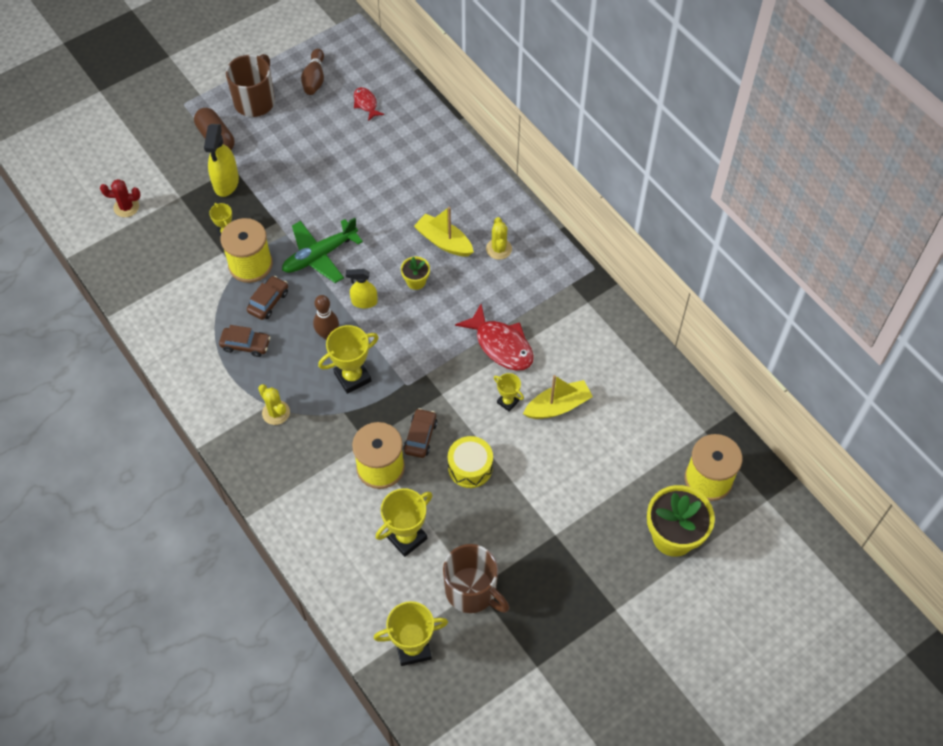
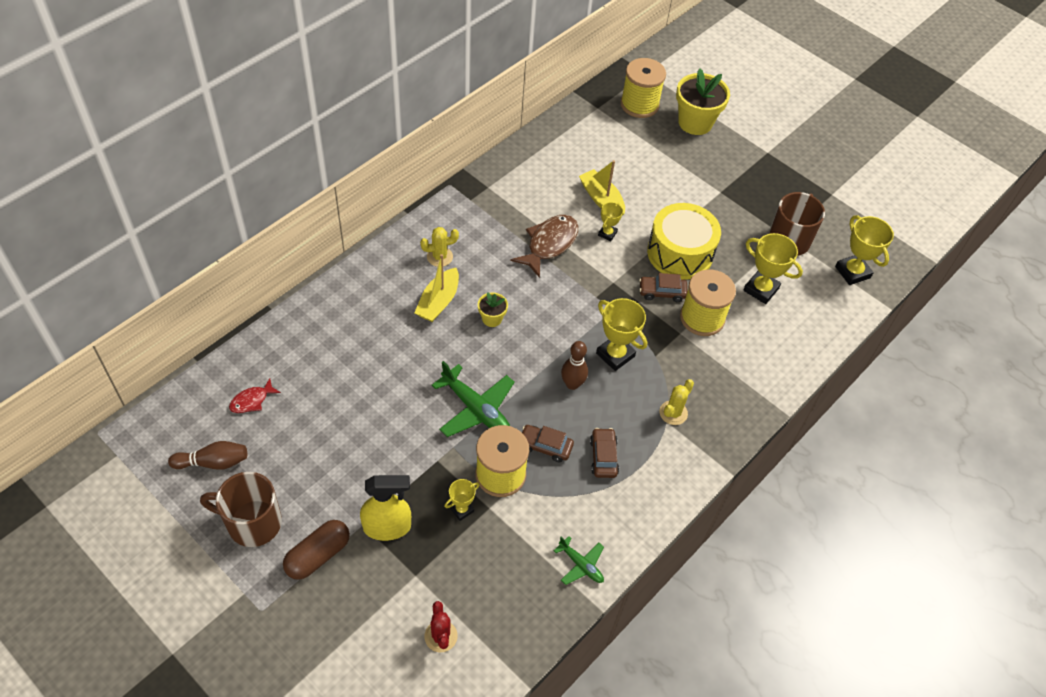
camera: 105 degrees left, 5 degrees down
(151, 308) = (581, 565): none -> green plane
(364, 302) = (526, 359): yellow spray bottle -> none
(470, 467) = (680, 253): yellow drum -> yellow drum, size x1.64
(501, 345) = (549, 244): red fish -> brown fish

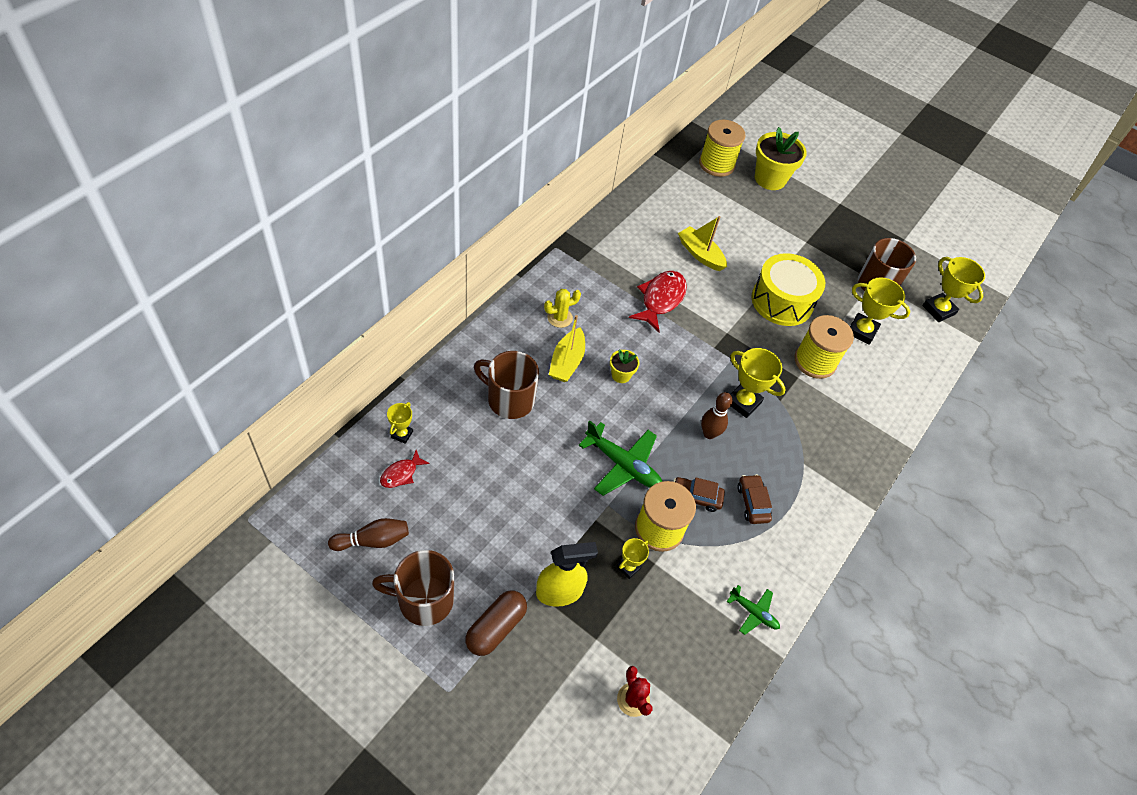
camera: 10 degrees left, 0 degrees up
(372, 336) = (509, 399): none -> brown mug
(549, 244) = (660, 299): brown fish -> red fish
(607, 233) = (712, 286): yellow trophy -> yellow trophy (402, 434)
(662, 292) = (773, 339): brown car -> none
(673, 413) = (808, 454): yellow cactus -> none

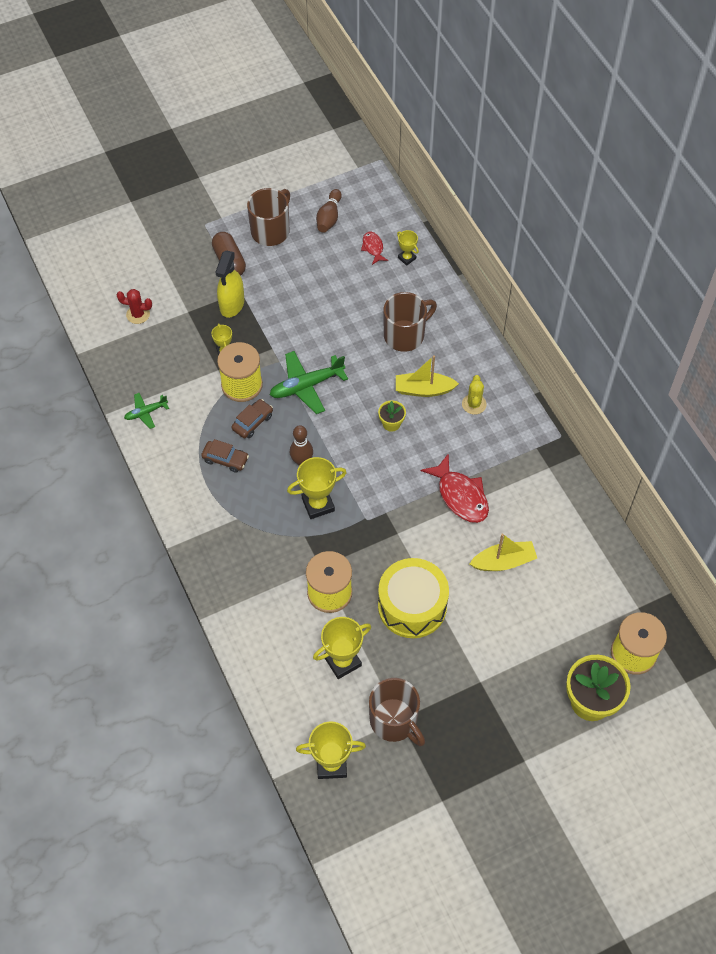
camera: 125 degrees right, 5 degrees up
(567, 362) = (423, 390): yellow boat -> yellow boat turned 45 degrees counterclockwise

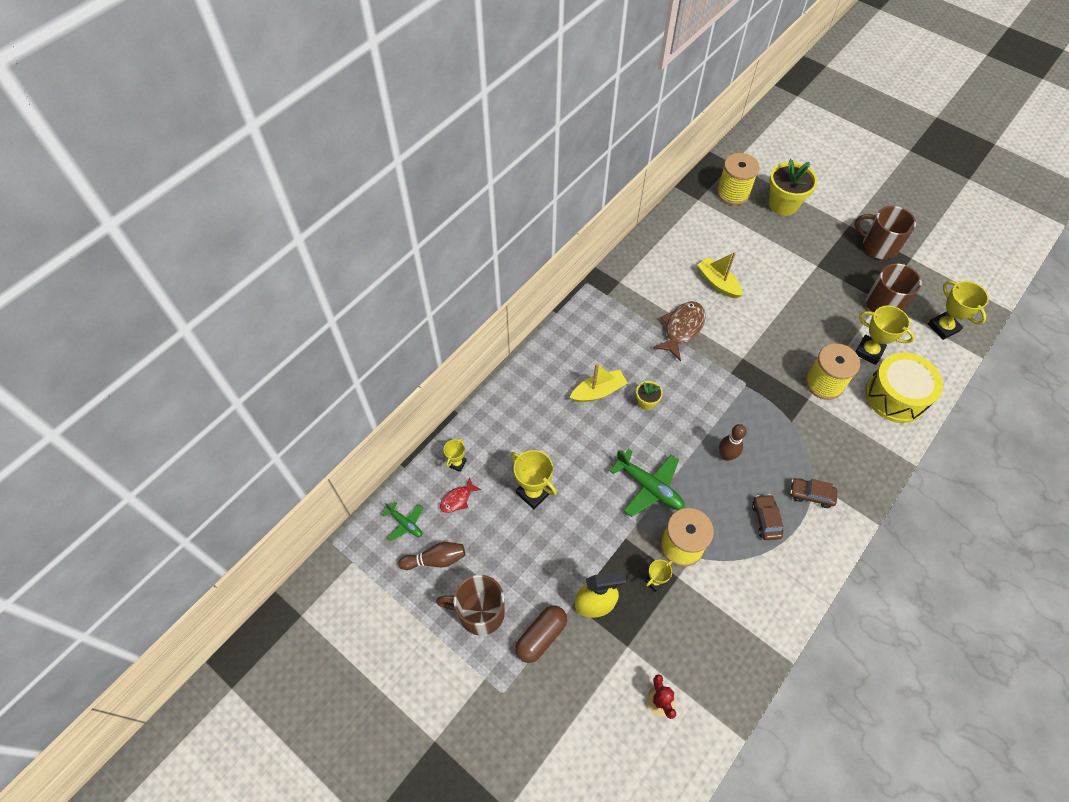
camera: 115 degrees left, 0 degrees up
(146, 412) = (766, 622): green plane -> green plane (405, 523)
(252, 422) = (714, 515): brown car -> brown car (811, 495)
(318, 504) = (757, 424): yellow trophy -> yellow trophy (533, 493)
(405, 335) = (548, 428): brown mug -> brown mug (878, 246)
(412, 606) = (794, 325): yellow drum -> yellow drum (895, 396)
(423, 390) = (598, 391): yellow boat -> yellow boat turned 90 degrees counterclockwise
(460, 496) = (682, 328): red fish -> brown fish
(474, 404) = (591, 350): yellow cactus -> none

